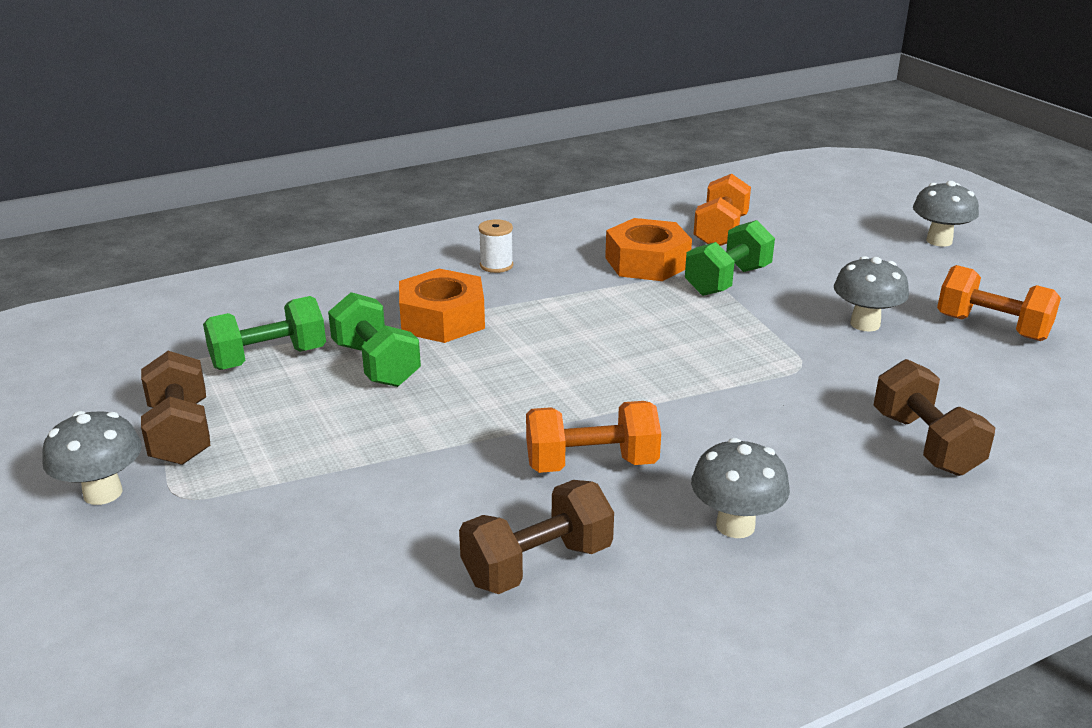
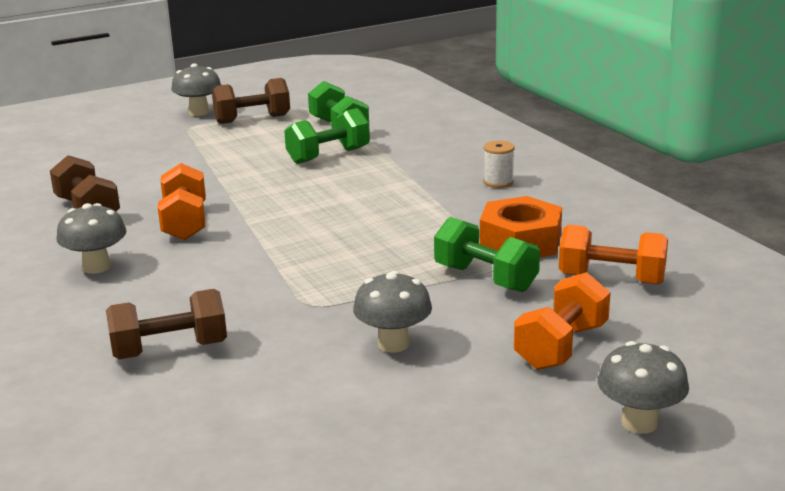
camera: 90 degrees right, 5 degrees down
(442, 319) = (396, 170): orange nut -> none
(991, 328) = (386, 422): orange dumbbell -> orange dumbbell (561, 346)

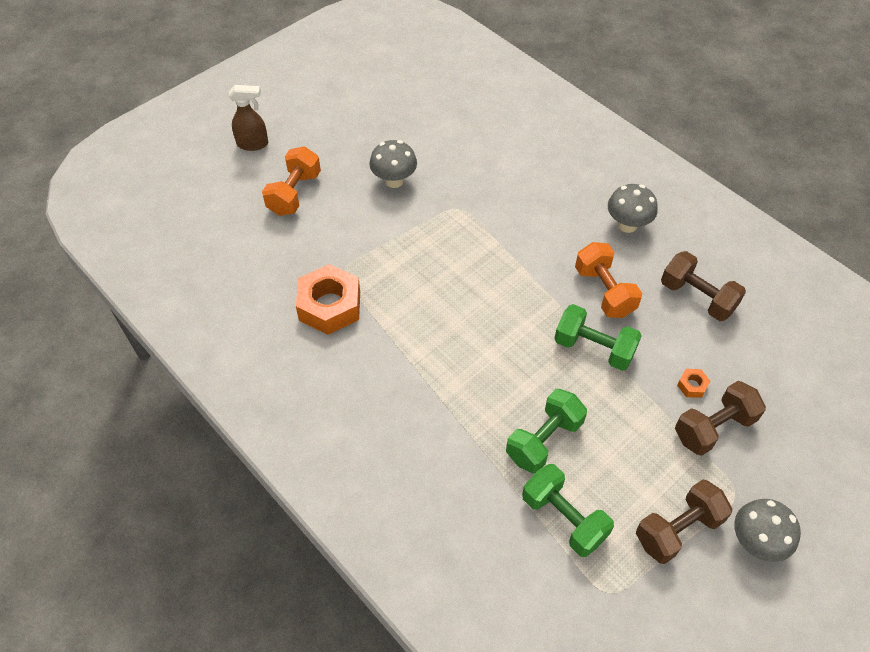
camera: 165 degrees right, 30 degrees up
(162, 168) = (692, 385): none -> orange nut
(170, 350) = (522, 156): brown dumbbell -> brown dumbbell (714, 428)
(485, 278) = (349, 254): green dumbbell -> green dumbbell (594, 348)
(498, 182) = (361, 407): white spool -> none
(611, 279) = (261, 267): orange dumbbell -> none
(639, 423) = (253, 144): grey mushroom -> brown spray bottle

